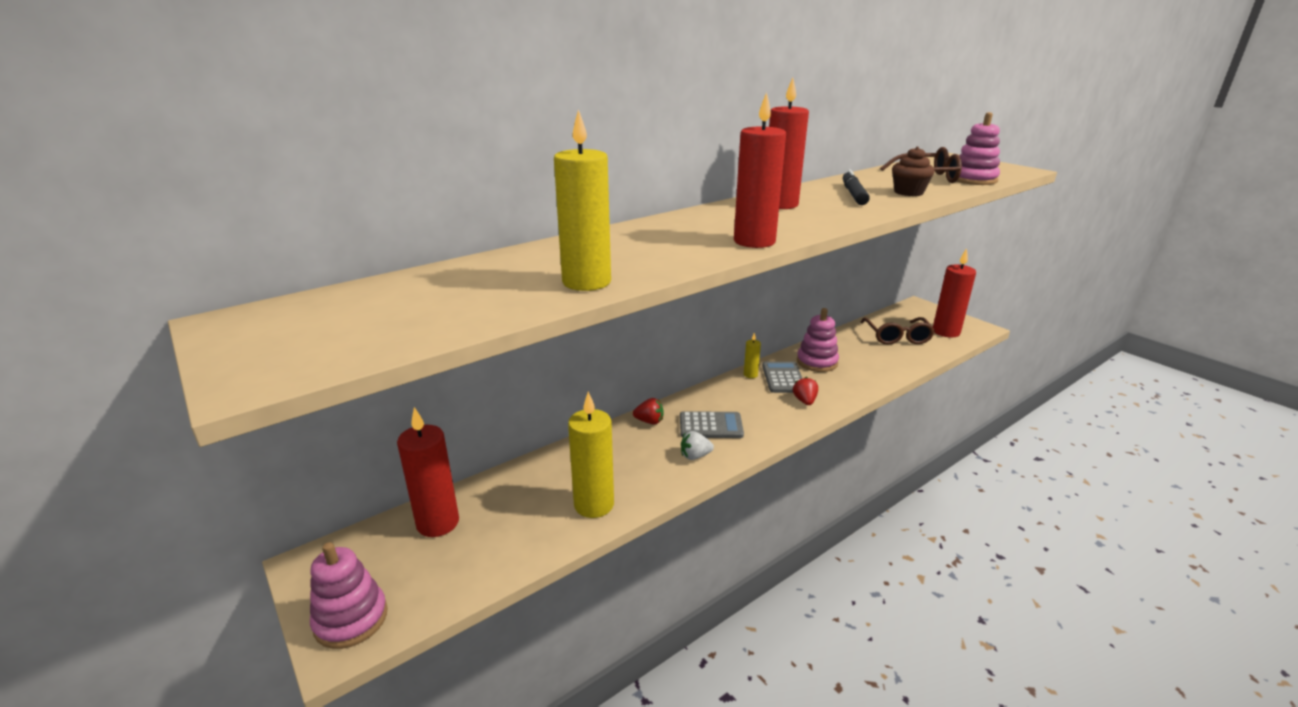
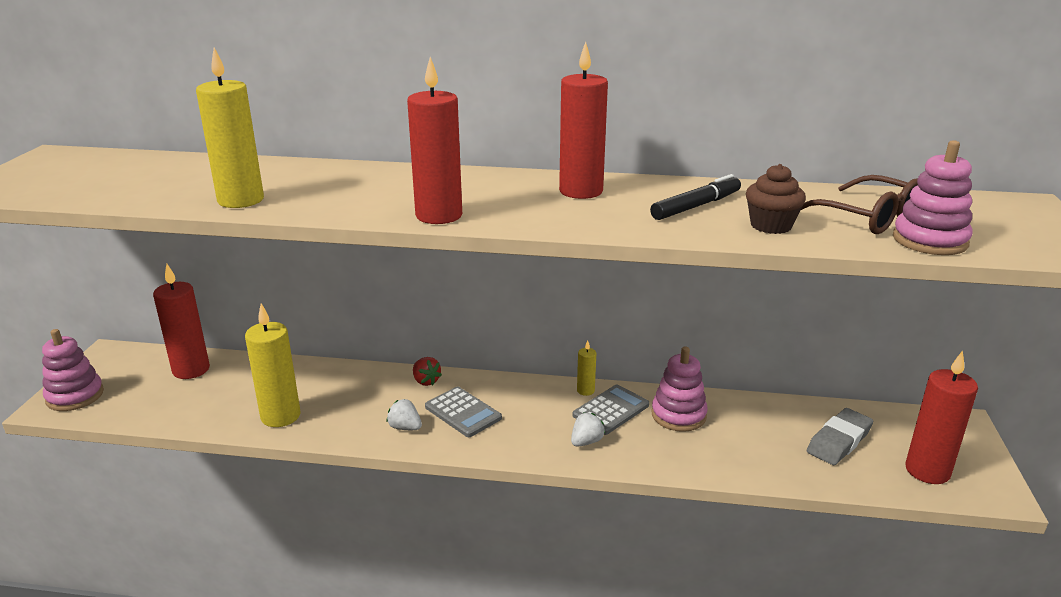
camera: 45 degrees right, 0 degrees up
(804, 401) = (586, 442): red strawberry -> white strawberry
(897, 337) = (839, 441): brown glasses -> grey eraser

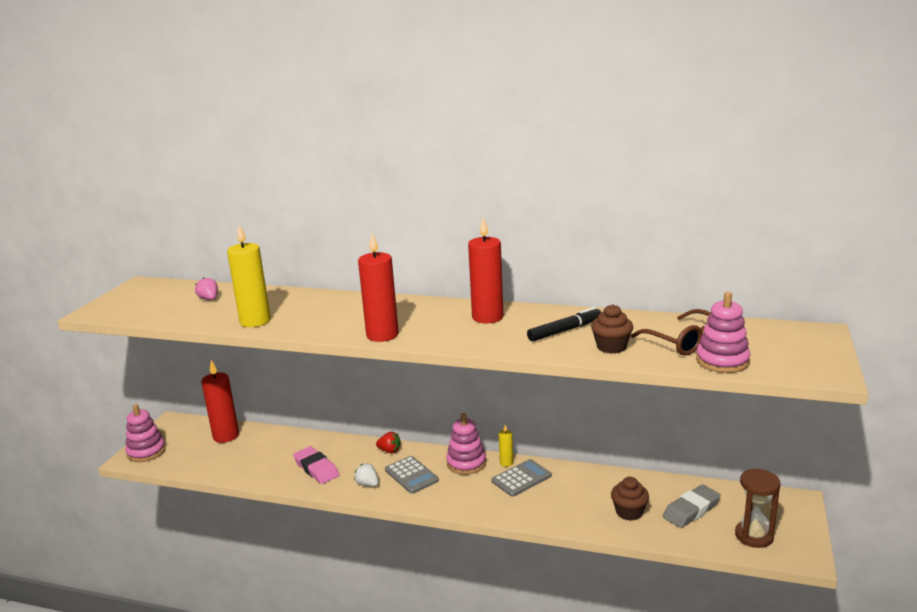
camera: 10 degrees right, 5 degrees down
(163, 173) = (209, 299): none -> pink strawberry
(280, 416) = (282, 472): yellow candle -> none
(328, 409) = (316, 468): none -> pink eraser
(426, 381) = (389, 451): red strawberry -> red strawberry turned 45 degrees counterclockwise
(586, 442) = (496, 501): white strawberry -> none
(678, 415) = (572, 484): pink stacking toy -> pink stacking toy (466, 463)
(762, 448) = (629, 512): none -> brown cupcake
(927, 471) = (754, 536): red candle -> brown hourglass

